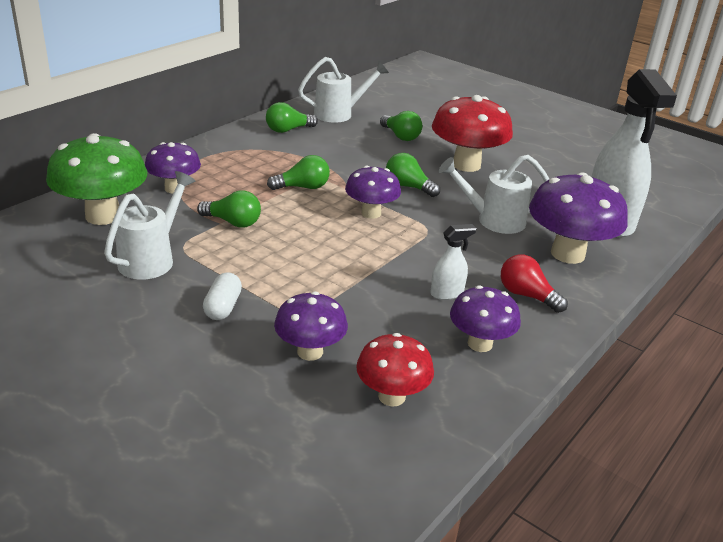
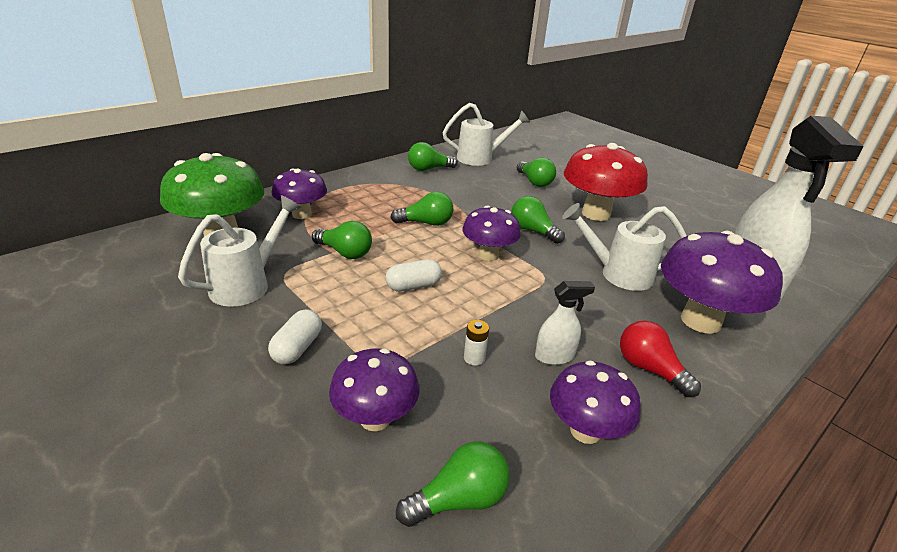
camera: 10 degrees right, 0 degrees up
(309, 247) = (413, 286): none -> white capsule
(379, 301) = (474, 358): none -> white battery
(392, 396) = (459, 499): red mushroom -> green light bulb

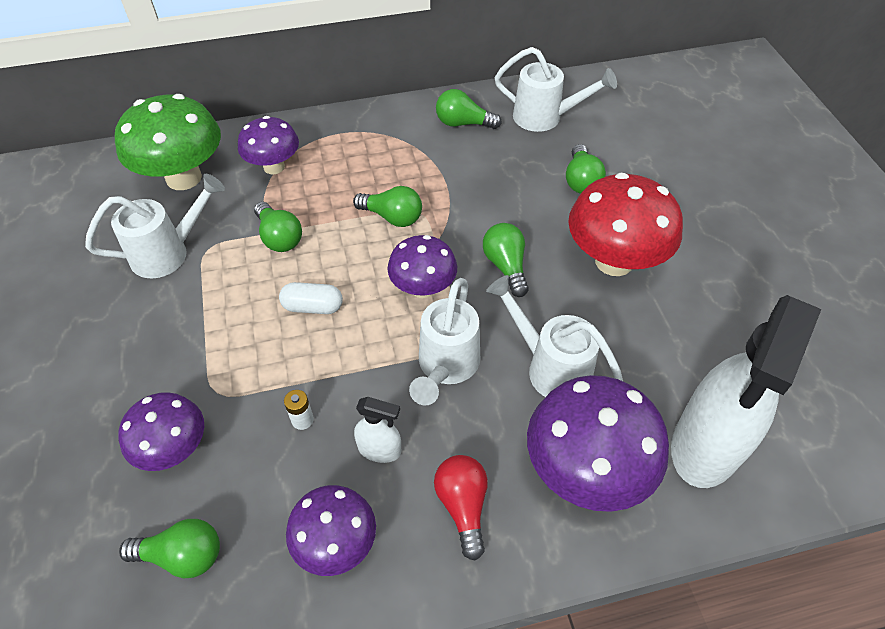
camera: 30 degrees right, 20 degrees up
(297, 348) = (163, 347): white capsule -> none
(550, 293) = (446, 367): none -> white watering can

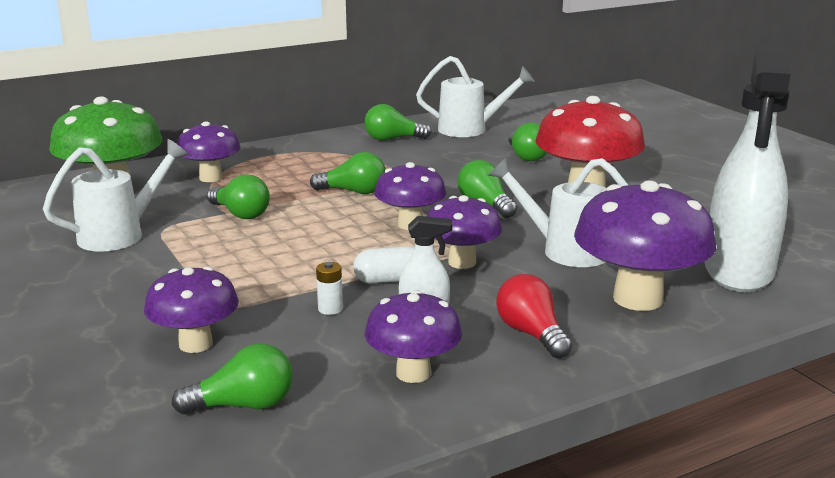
camera: 15 degrees left, 30 degrees down
(313, 307) = (301, 247): white capsule -> white capsule (390, 280)
(446, 367) = (462, 262): white watering can -> purple mushroom

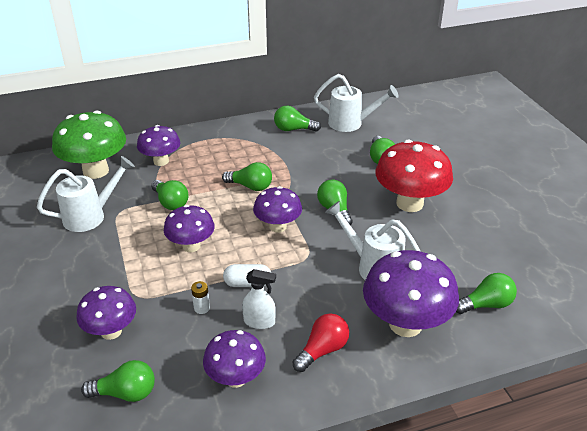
camera: 10 degrees right, 15 degrees up
(462, 262) = (300, 271): purple mushroom -> purple mushroom (191, 246)
(531, 334) = (322, 350): red light bulb -> red light bulb turned 60 degrees clockwise
(739, 272) = (486, 304): white spray bottle -> green light bulb

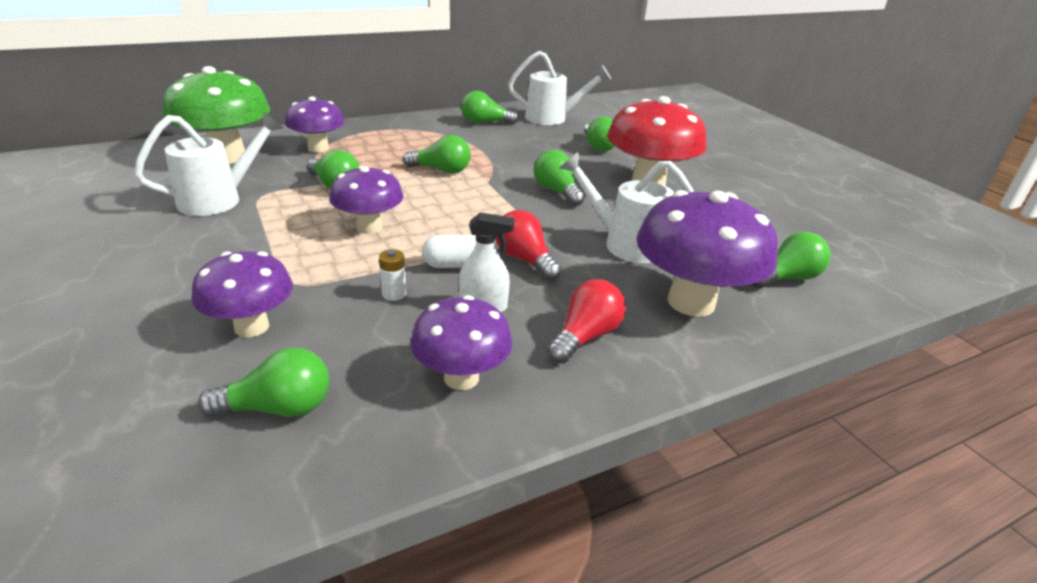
camera: 10 degrees left, 5 degrees down
(278, 226) = (486, 207): purple mushroom -> none
(296, 280) = (525, 260): none -> red light bulb

